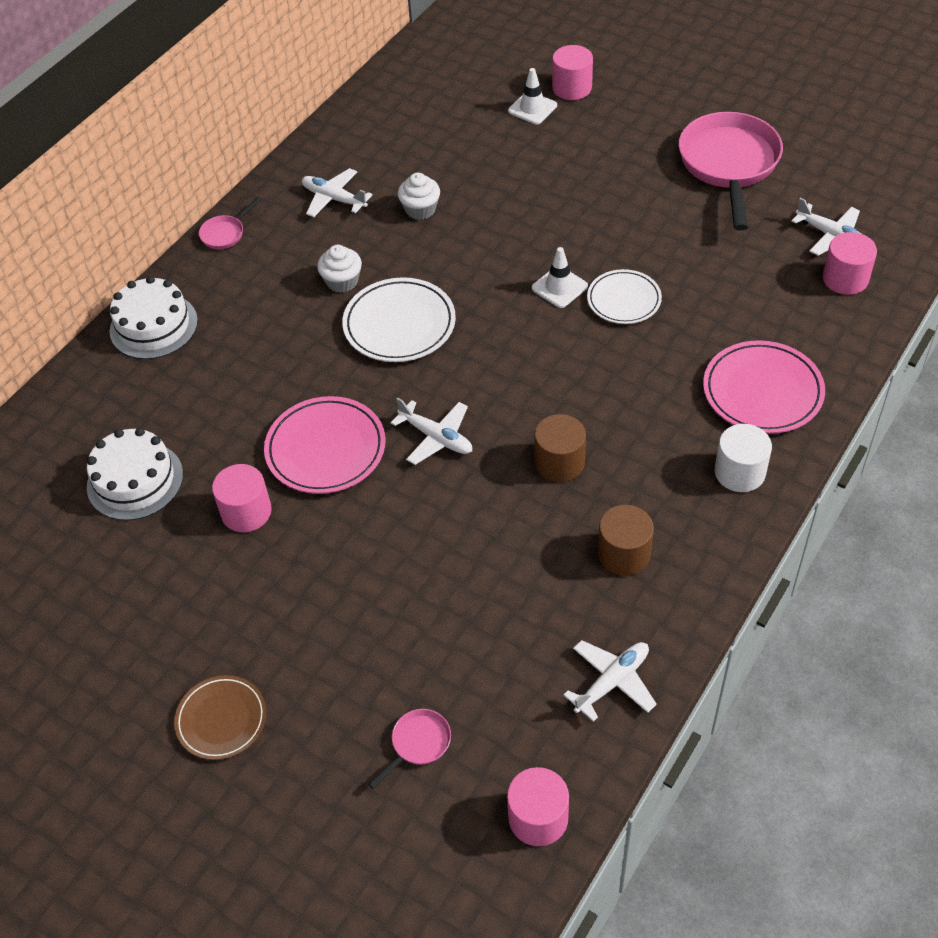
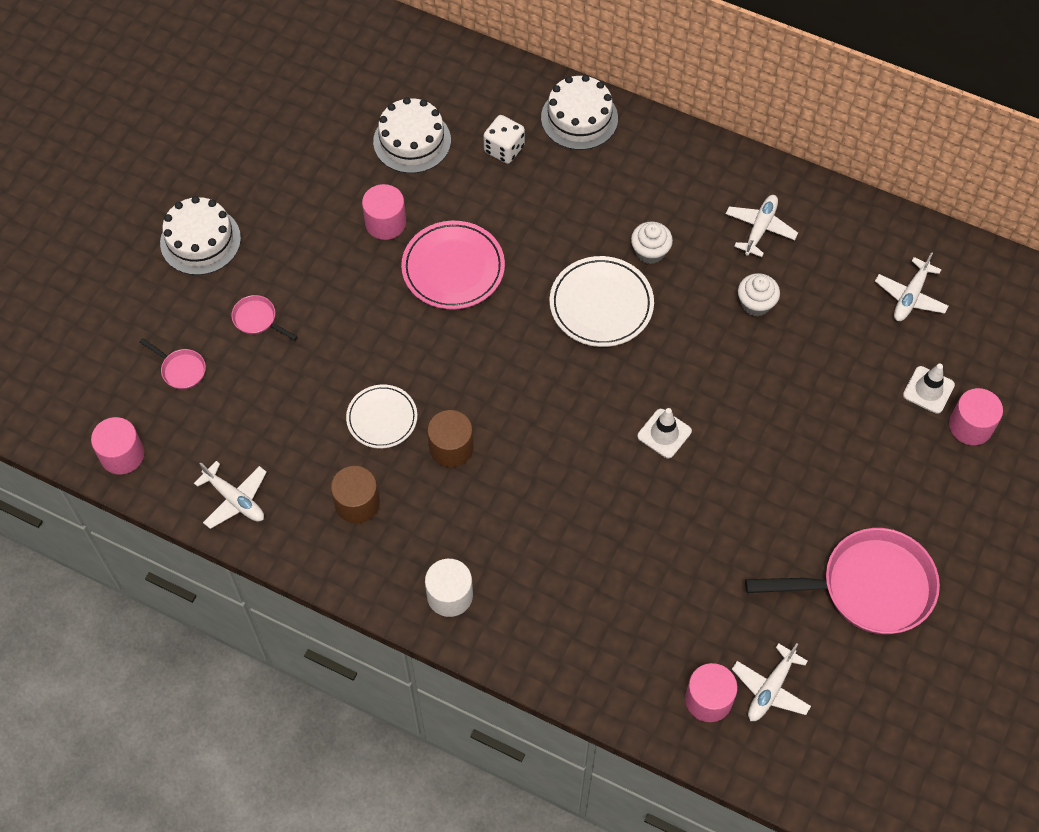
camera: 80 degrees right, 10 degrees up
(174, 394) = (504, 149): none -> white dice
(221, 719) = (200, 240): brown plate -> white cake
(225, 233) = (700, 149): pink pan -> pink pan (257, 319)
(436, 437) = (471, 349): white plane -> white plane (910, 296)
(624, 300) = (654, 491): white plate -> white plate (382, 418)
(762, 391) = (547, 616): pink plate -> none

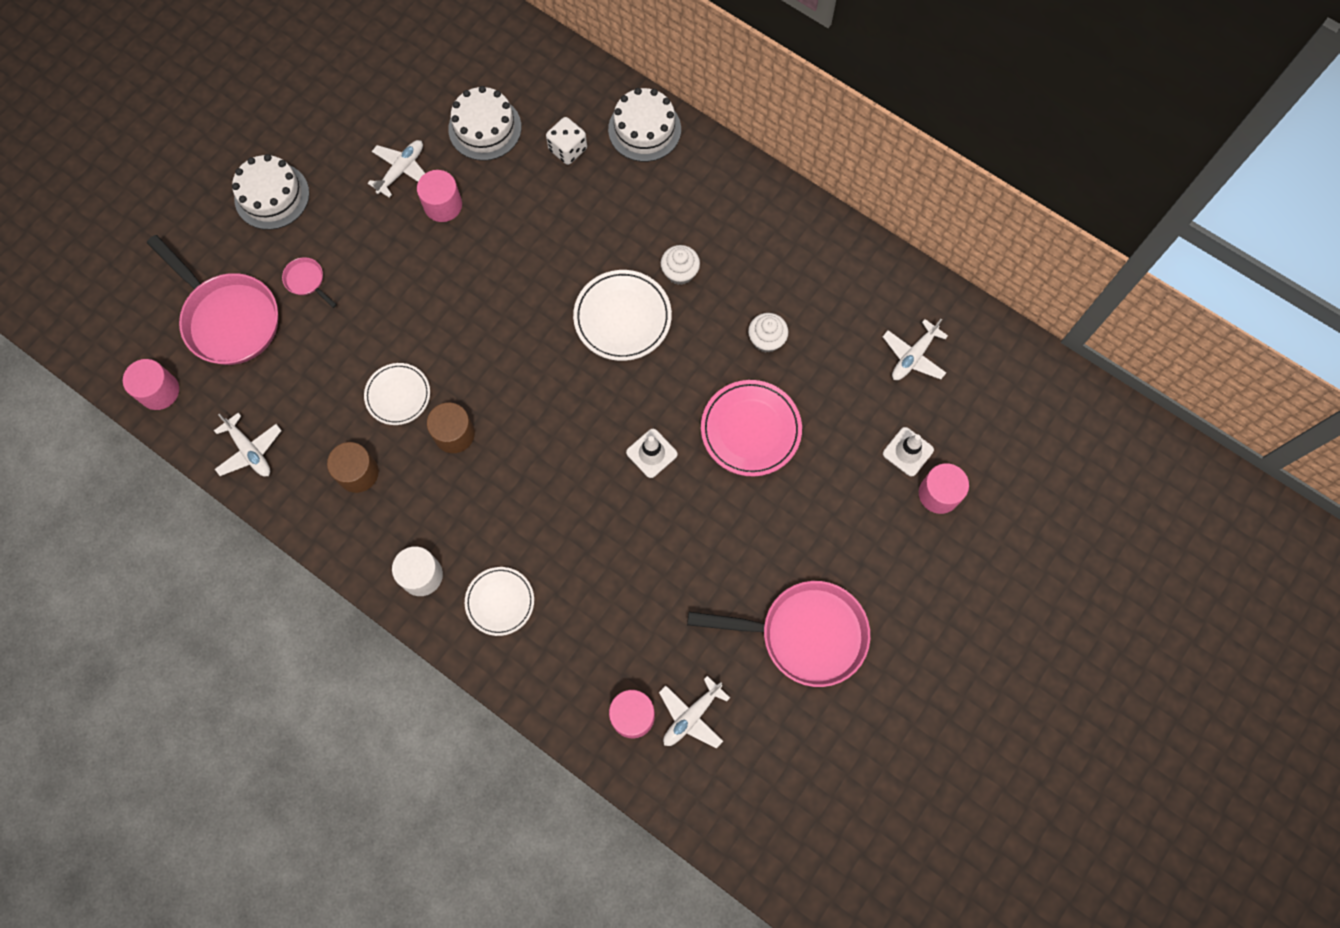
camera: 10 degrees right, 10 degrees up
(181, 370) = (228, 318): pink pan -> pink pan, size x2.37
(453, 268) = (495, 260): pink plate -> pink plate (750, 430)
(540, 608) = (500, 602): none -> white plate
(760, 228) = (788, 266): white plane -> white plane (401, 170)

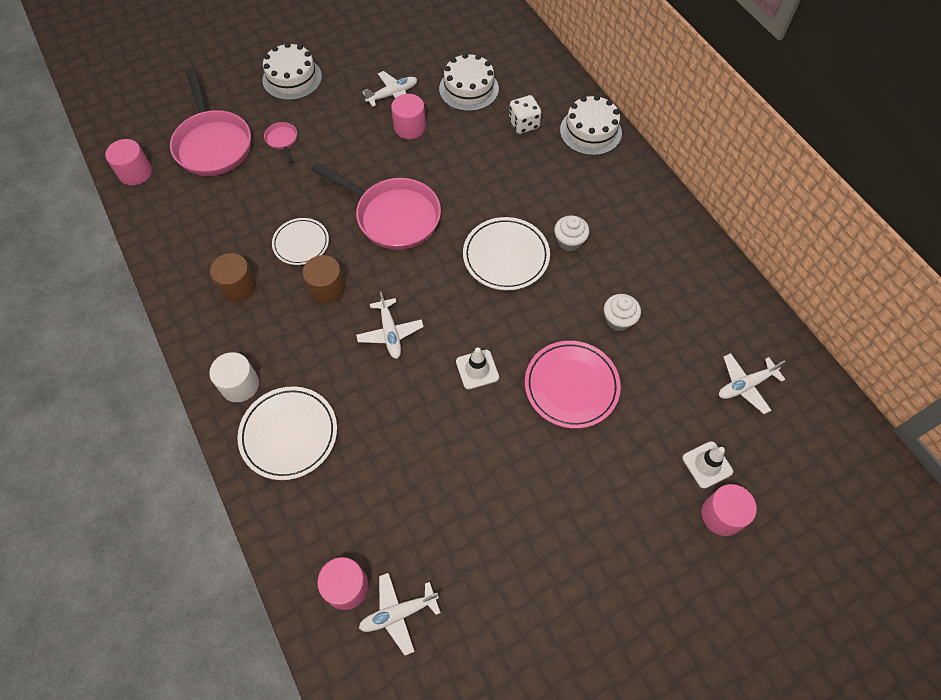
camera: 25 degrees right, 10 degrees down
(250, 451) = (170, 238): white plane -> white plane (390, 333)
(500, 602) = (289, 434): white plate -> white plate, size x1.52
(804, 634) = (538, 587): pink pan -> pink pan (392, 216)

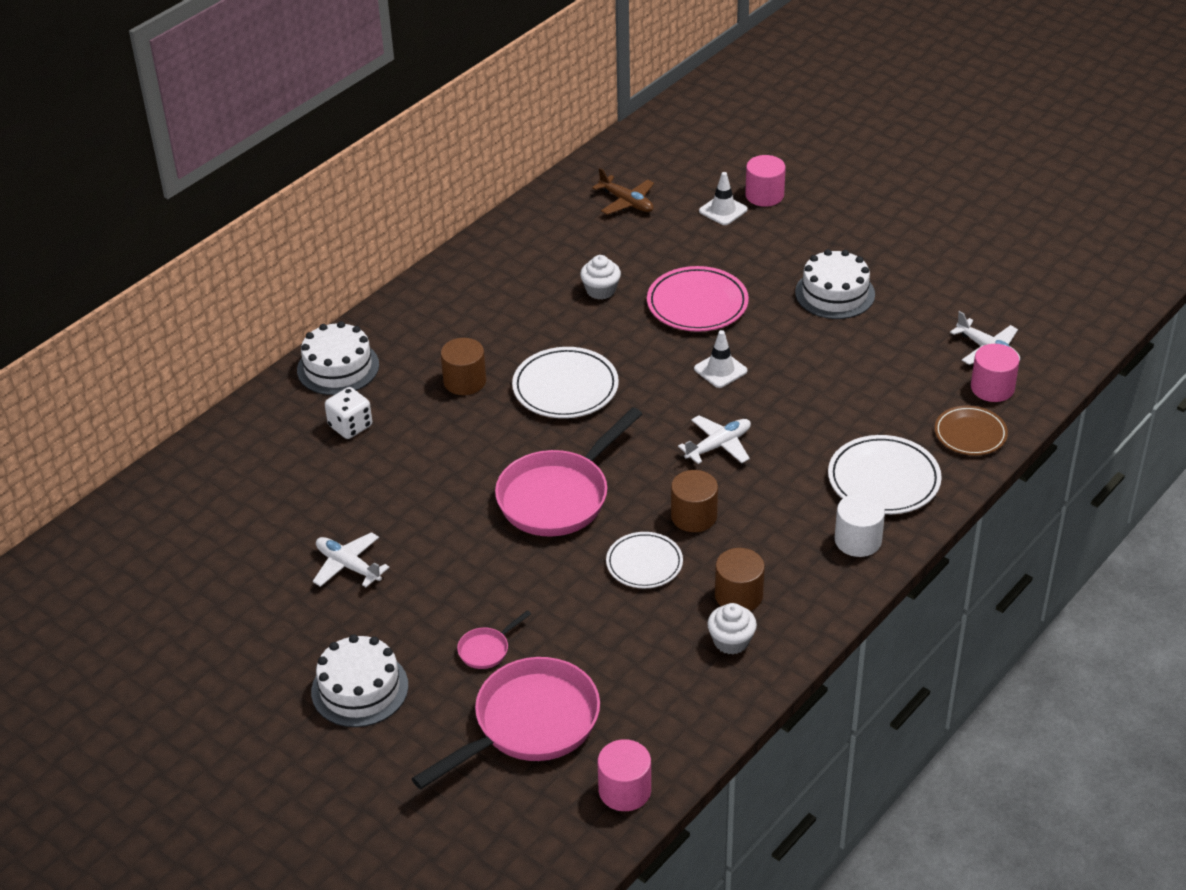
camera: 110 degrees left, 20 degrees down
(301, 533) = (970, 434): none -> brown plate
(392, 216) = (559, 496): pink pan -> pink pan turned 150 degrees counterclockwise
(409, 127) = (403, 529): pink cylinder -> none
(468, 89) = (306, 494): white cake -> white cake (835, 293)
(542, 197) = (464, 381): none -> brown cylinder
(569, 241) = (517, 346): white cupcake -> white cupcake (731, 641)
(745, 385) = (626, 202): white plane -> brown plane

